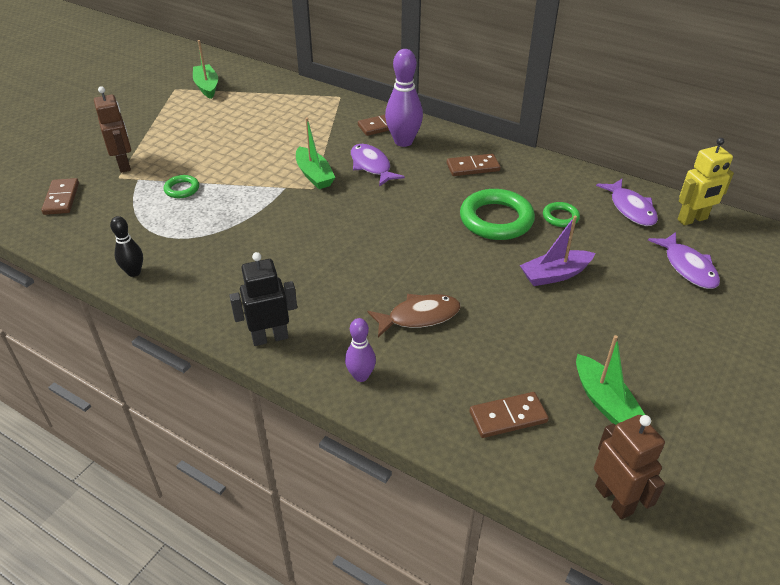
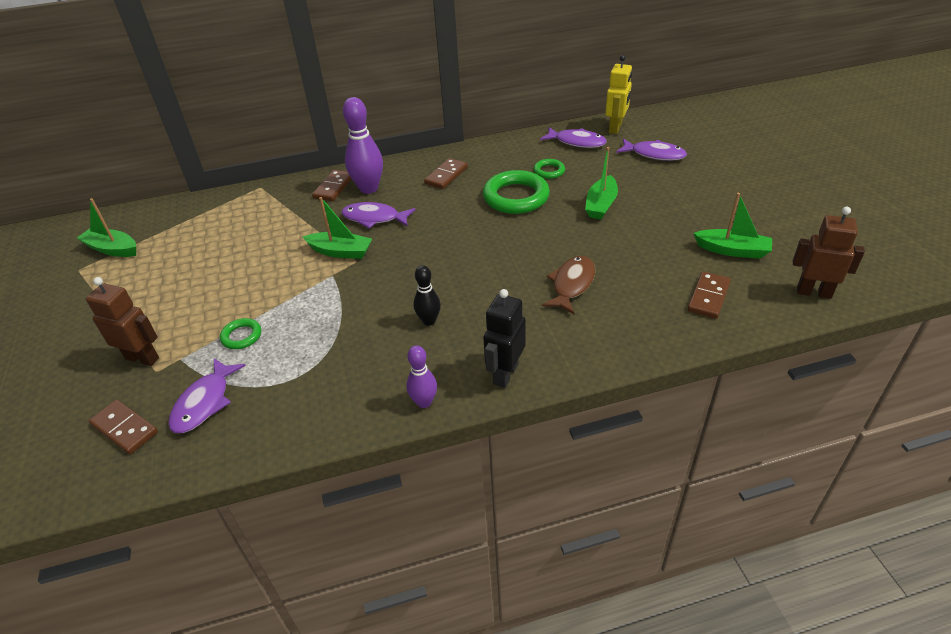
camera: 45 degrees left, 0 degrees up
(109, 214) = (205, 403): none -> purple fish
(134, 272) = (316, 422): black bowling pin -> black bowling pin (429, 321)
(361, 376) = (601, 345): purple bowling pin -> purple bowling pin (424, 402)
(555, 275) = (601, 205): purple boat -> green boat

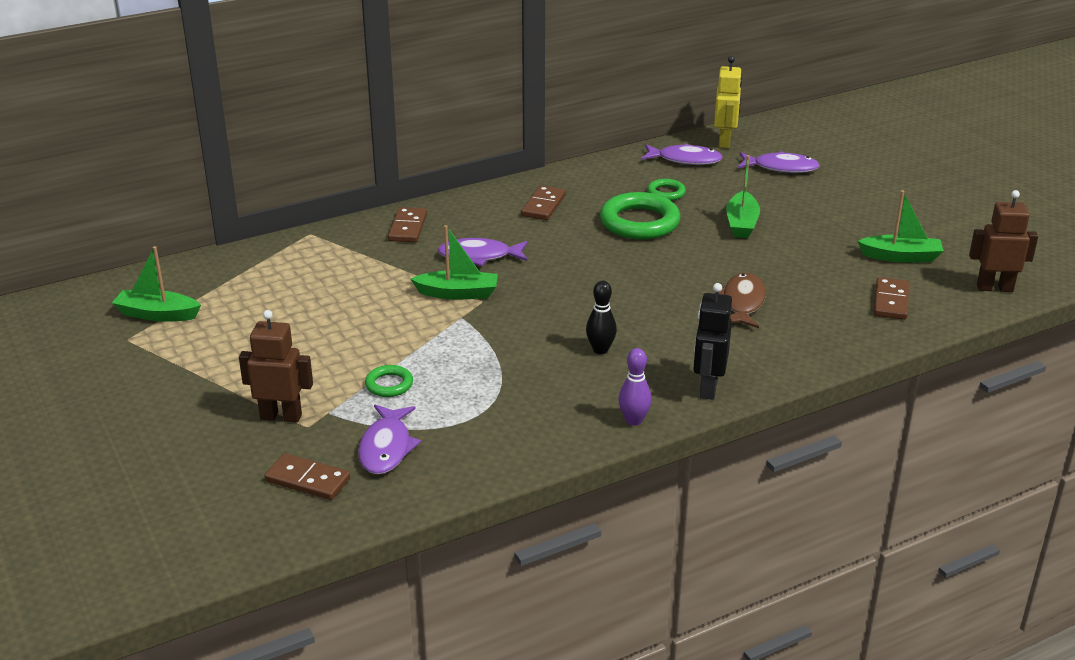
camera: 15 degrees left, 10 degrees down
(368, 188) = (453, 226): purple bowling pin -> none

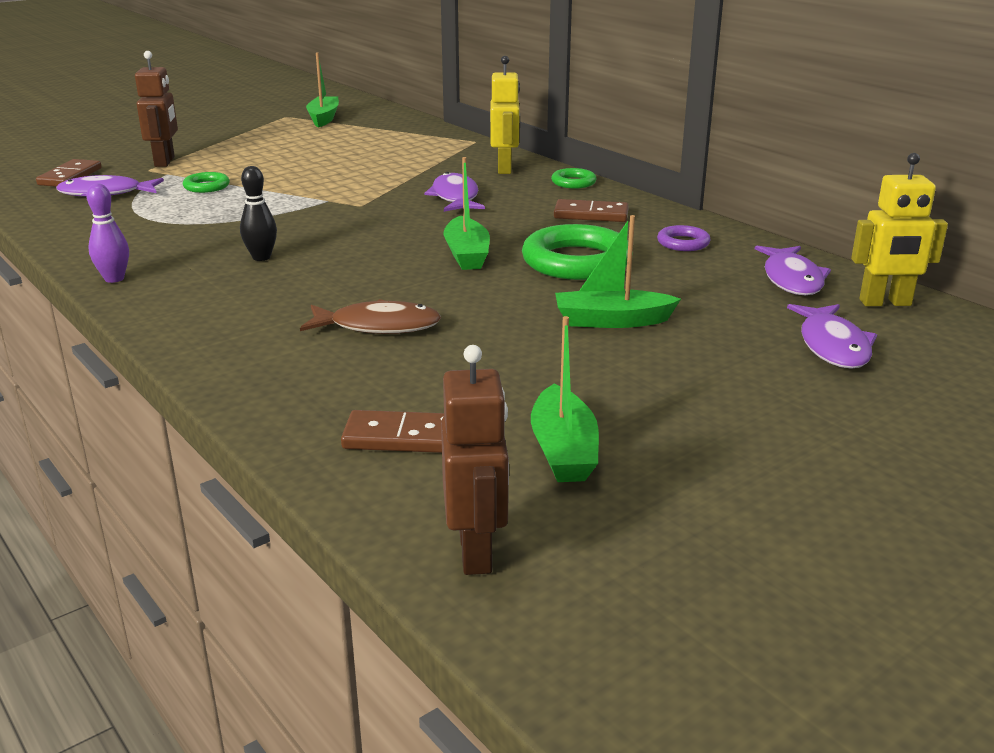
camera: 80 degrees right, 5 degrees down
(408, 228) = (505, 169): brown domino -> yellow robot
(457, 293) = (374, 195): green boat -> green boat (467, 254)
(613, 182) = (683, 243): none -> purple ring
(666, 193) = (674, 272): green ring -> green ring (573, 182)
(708, 388) = (170, 312): black robot -> none

